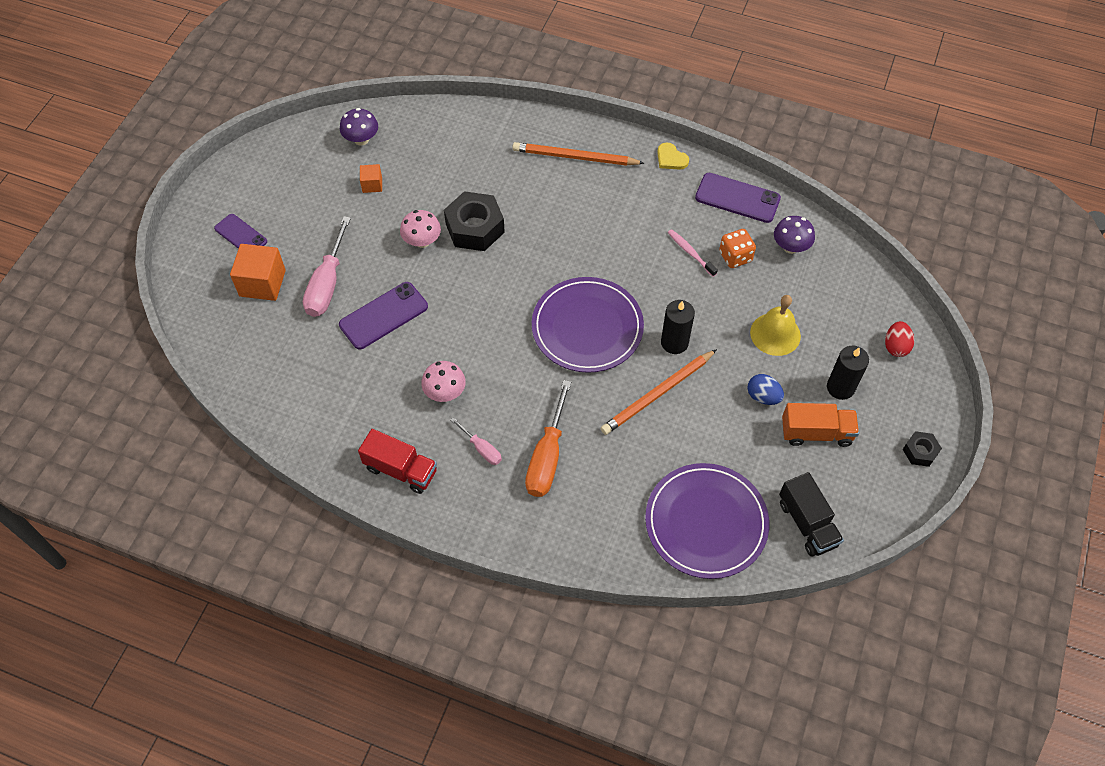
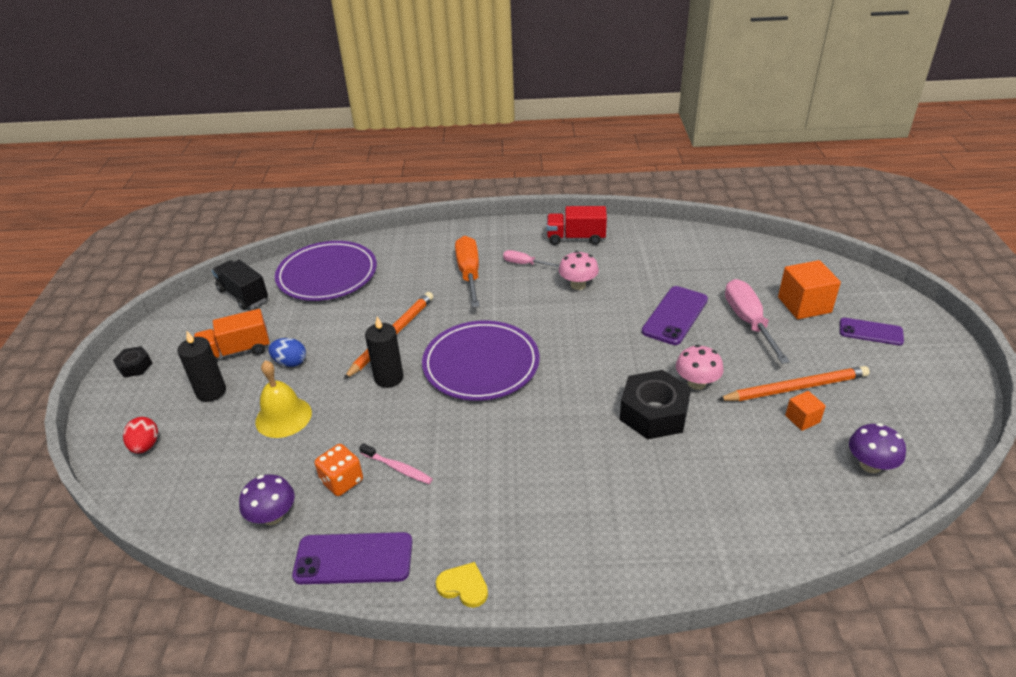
camera: 160 degrees right, 20 degrees down
(575, 157) = (595, 539): orange pencil -> orange pencil (795, 388)

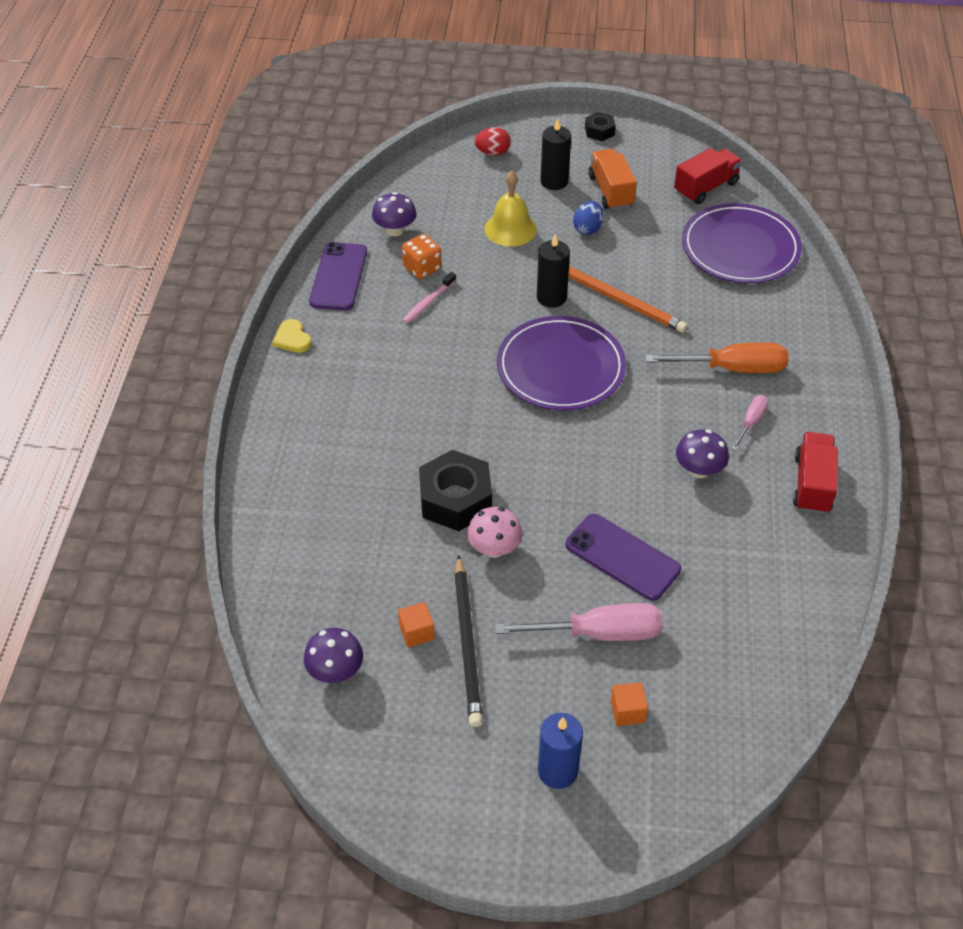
camera: 95 degrees right, 10 degrees up
(243, 295) = (705, 188): black truck -> red truck
(463, 586) = (292, 338): yellow heart -> yellow heart turned 120 degrees clockwise
(578, 285) = (699, 470): pink mushroom -> purple mushroom
(795, 388) = (467, 643): orange pencil -> black pencil
(804, 305) = (627, 711): orange cube -> orange cube, size x0.54
(870, 332) = (557, 770): purple phone -> blue candle

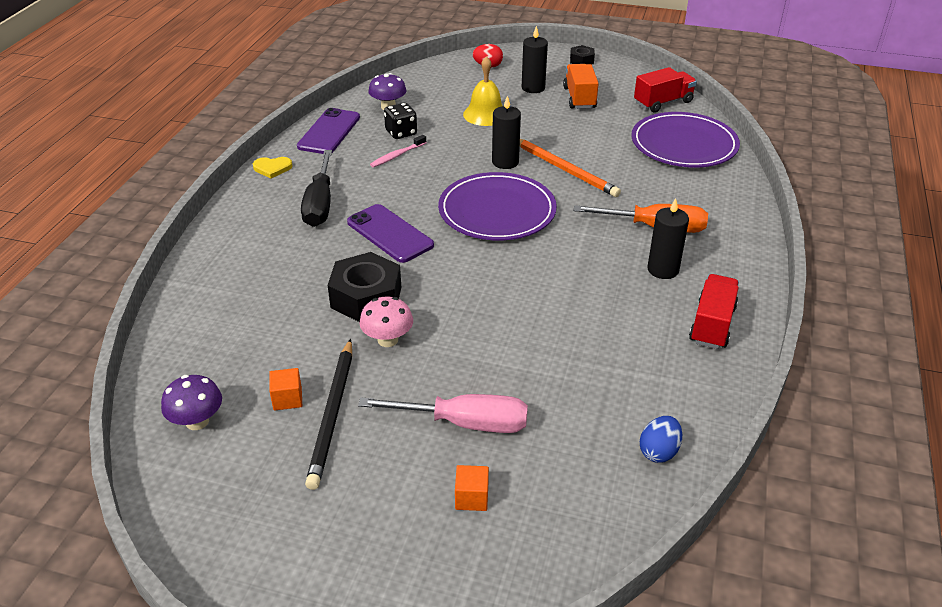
camera: 10 degrees right, 10 degrees down
(292, 338) = (272, 168): yellow heart -> yellow heart turned 75 degrees counterclockwise
(364, 382) = (320, 204): none -> black screwdriver
(422, 268) = (401, 133): orange dice -> black dice
(557, 770) = (381, 543): blue candle -> none
(587, 228) = (552, 120): blue egg -> blue egg (658, 451)
(622, 557) = (508, 362): purple phone -> purple phone (390, 234)
(699, 470) = (603, 301): purple mushroom -> none
(751, 422) = (663, 269): pink screwdriver -> black candle

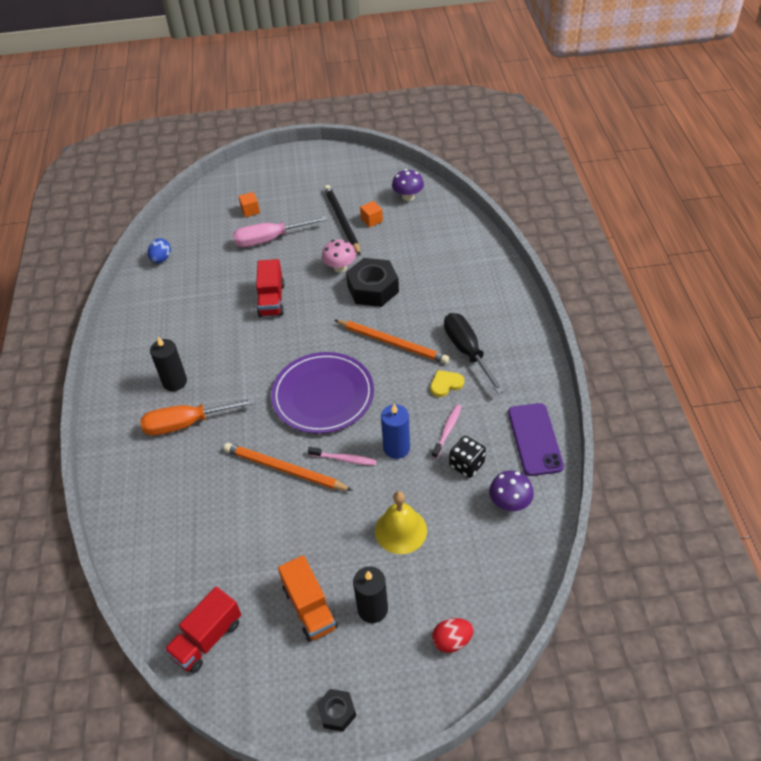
camera: 160 degrees right, 10 degrees up
(272, 168) = (540, 374): yellow heart -> yellow heart (445, 384)
(390, 234) = (393, 343): purple phone -> orange pencil
(452, 157) = (396, 448): none -> blue candle
(505, 162) = (344, 459): black candle -> pink toothbrush
(684, 144) = (173, 557): purple plate -> none
(712, 324) = (135, 346): red truck -> red truck (271, 300)

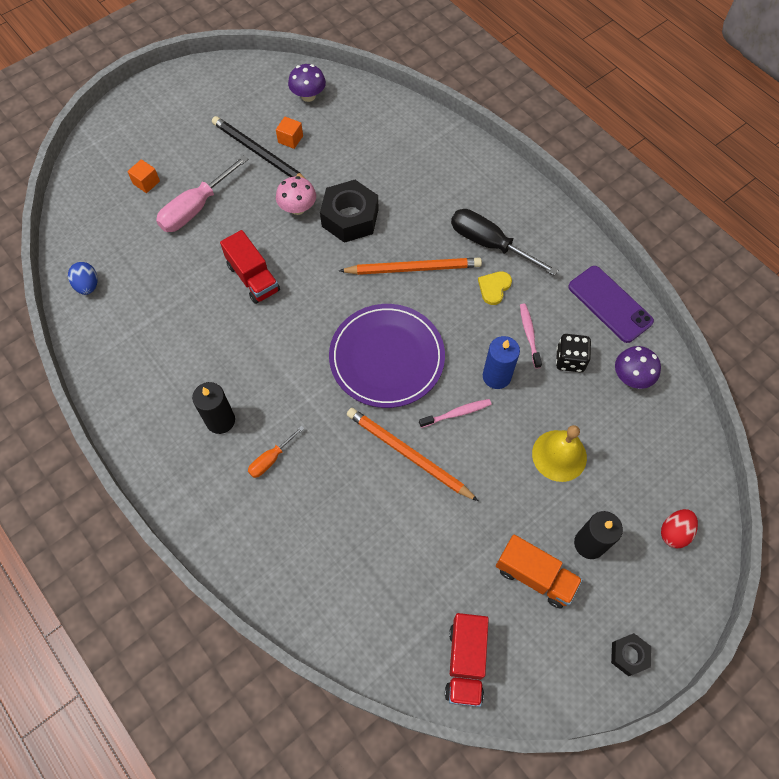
camera: 35 degrees left, 15 degrees up
(187, 423) = (271, 459): orange screwdriver -> orange screwdriver, size x0.53
(284, 469) = (408, 454): orange pencil -> orange pencil turned 45 degrees clockwise

